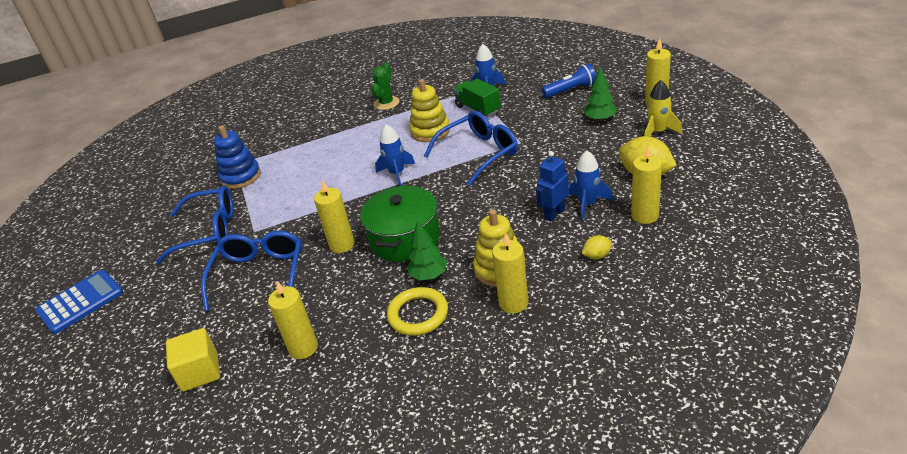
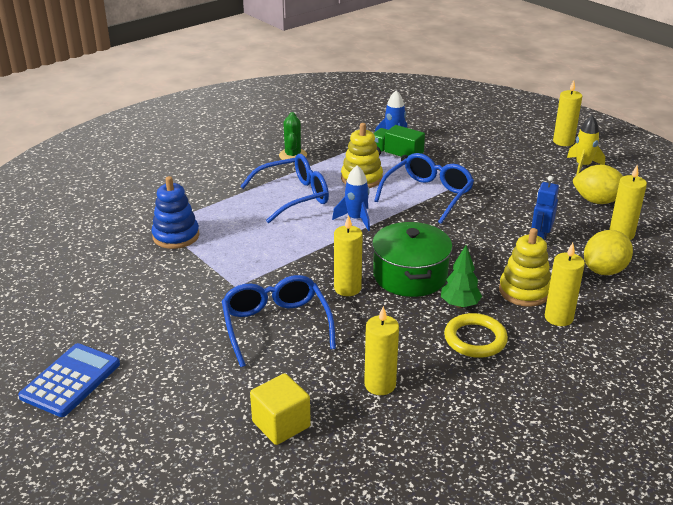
camera: 25 degrees left, 5 degrees down
(209, 231) = (181, 292): blue glasses -> blue glasses (294, 196)
(571, 90) = (476, 135): blue flashlight -> none
(588, 204) = (564, 229): blue rocket -> none
(597, 256) = (604, 270): yellow lemon -> yellow lemon, size x1.98
(600, 119) = (523, 158): green tree -> none

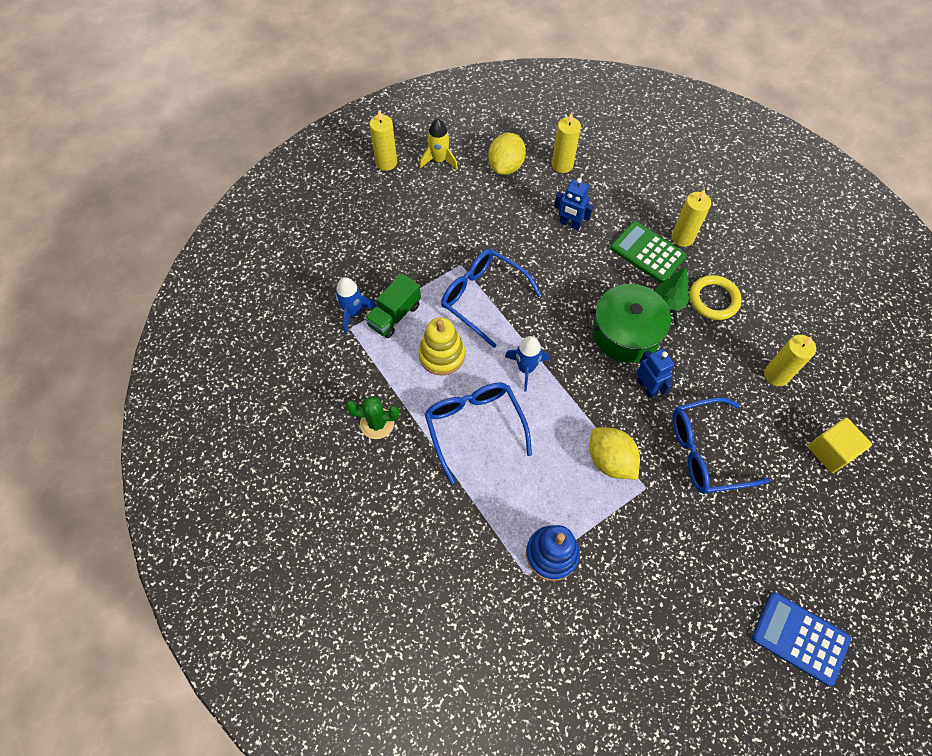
camera: 85 degrees left, 30 degrees up
(347, 288) = (647, 387): yellow candle -> blue robot
(524, 291) = (647, 252): yellow stacking toy -> green calculator
(604, 270) = (617, 191): yellow lemon -> yellow lemon (610, 460)

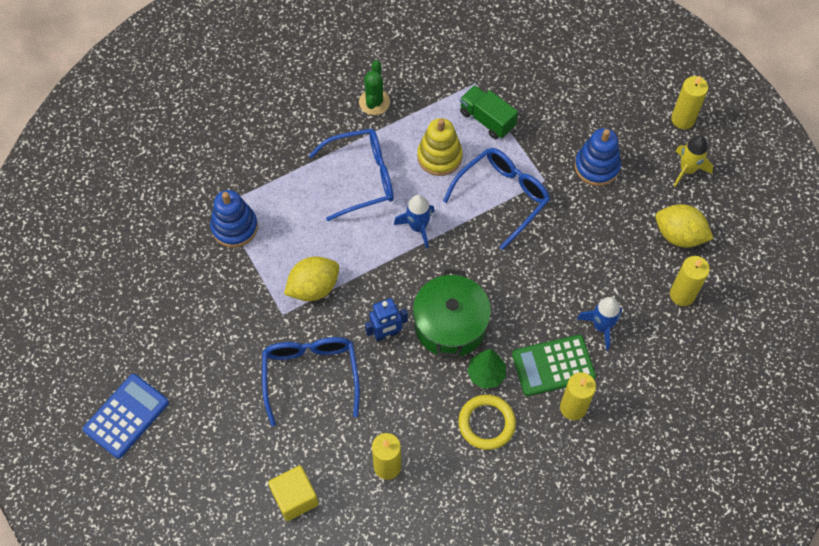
camera: 95 degrees right, 0 degrees up
(353, 312) = (492, 86): blue rocket -> blue rocket (601, 326)
(442, 225) = (596, 167): none -> blue stacking toy
(570, 224) = (595, 291): blue robot -> none
(647, 252) = (553, 365): green calculator -> green calculator turned 150 degrees counterclockwise

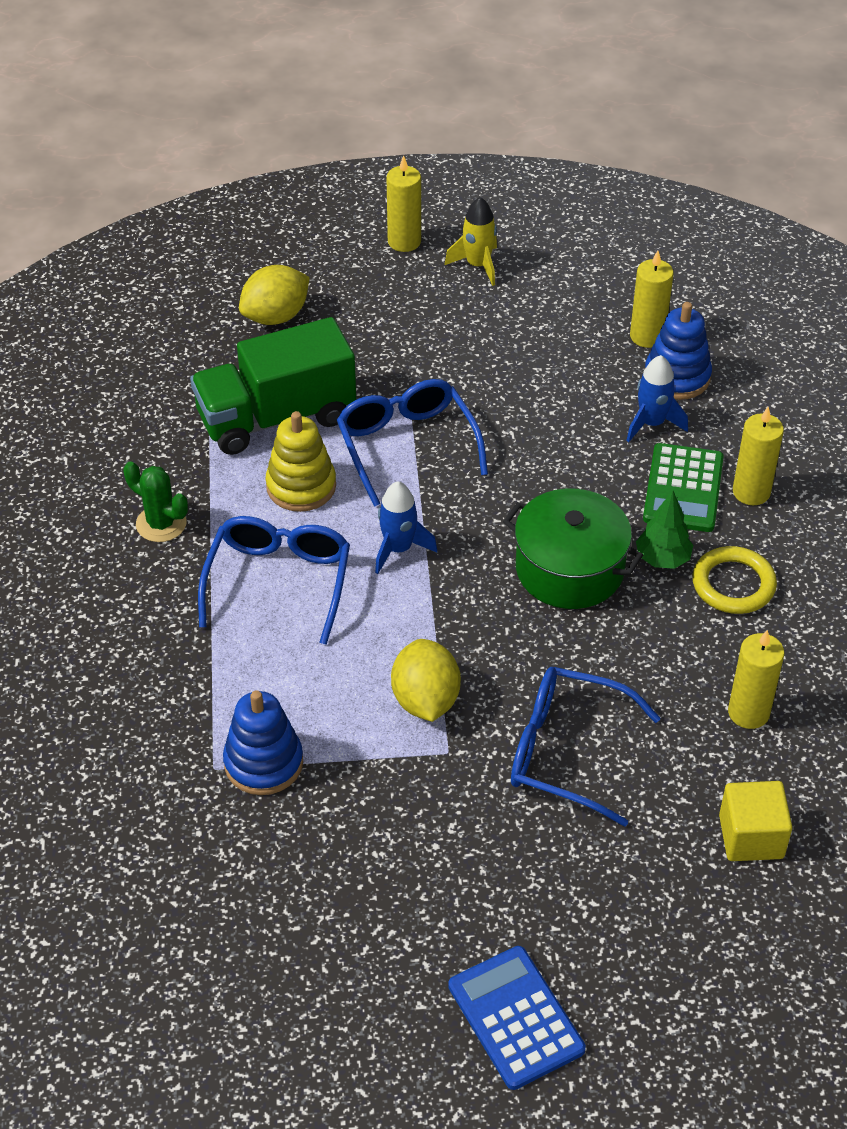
camera: 65 degrees left, 15 degrees down
(386, 334) = (546, 642): blue robot -> none
(487, 120) = (276, 417): green truck -> green truck, size x1.76
(596, 167) = (420, 341): blue stacking toy -> blue stacking toy (677, 377)
(679, 235) = (565, 307): yellow lemon -> yellow lemon (276, 316)

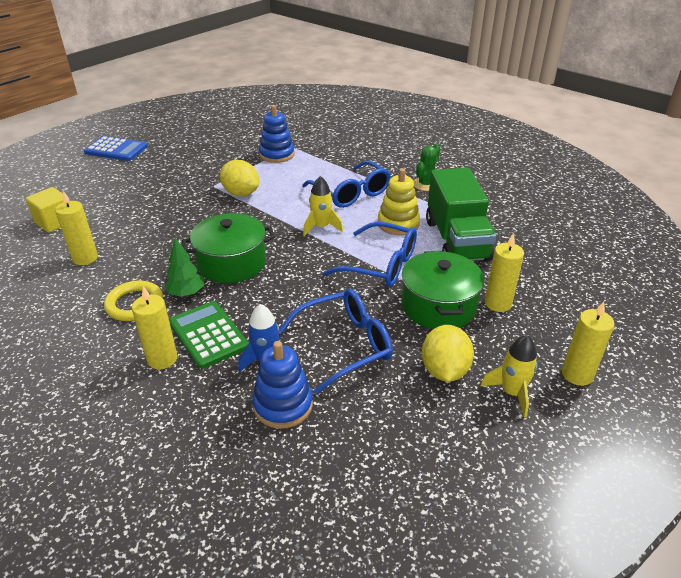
camera: 135 degrees right, 10 degrees down
(161, 524) = (425, 184): green cactus -> green cactus turned 45 degrees counterclockwise
(276, 316) = (545, 280): yellow lemon -> yellow lemon (444, 370)
(276, 417) = (456, 240): green truck -> green truck turned 150 degrees clockwise
(398, 549) = (321, 227): blue rocket -> yellow rocket
(420, 364) = (438, 306): none -> green pot
(565, 752) = (163, 207): blue glasses -> blue glasses (345, 345)
(647, 336) = (337, 423): yellow candle -> yellow candle (498, 303)

